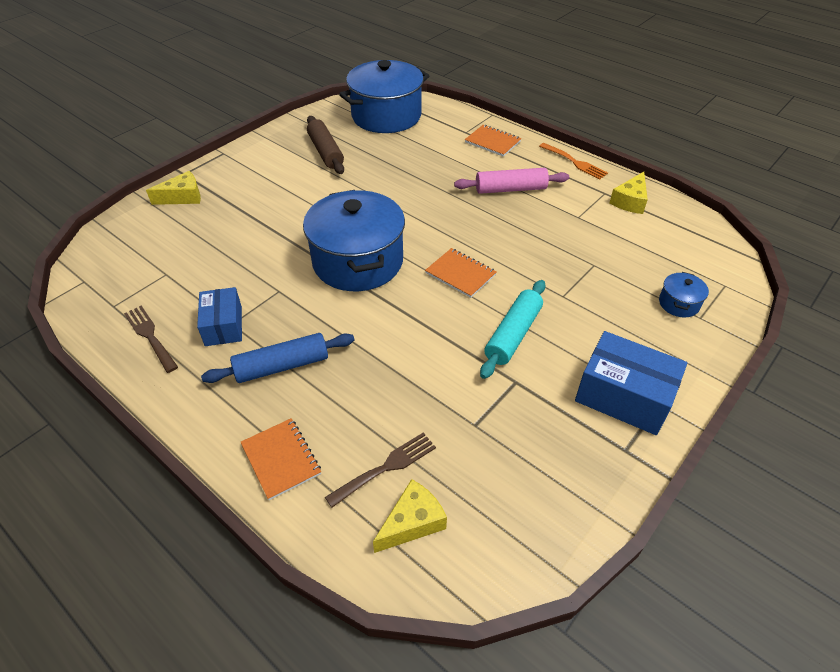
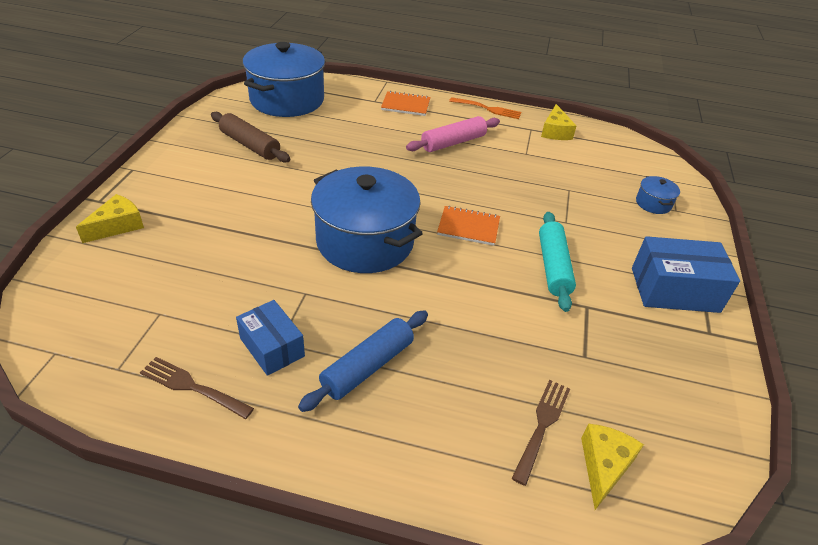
camera: 30 degrees left, 5 degrees down
(281, 459) = (439, 460): orange notebook -> none

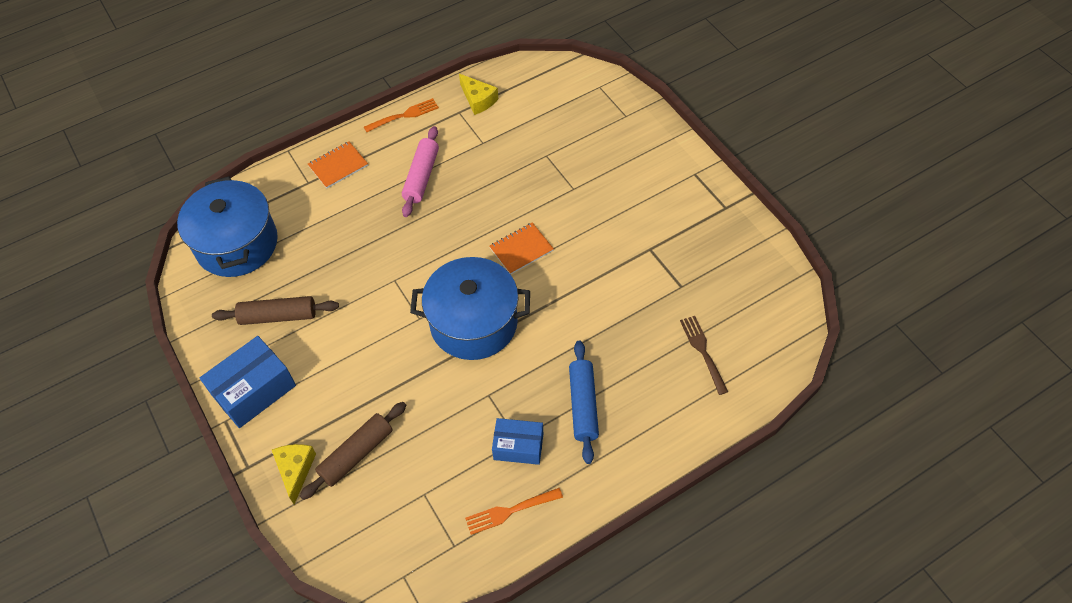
camera: 40 degrees left, 15 degrees up
(164, 249) = (356, 454): none -> brown rolling pin
(192, 387) = (510, 511): brown fork -> orange fork
(553, 267) = (603, 235): turquoise rolling pin -> none
(604, 466) = (750, 345): yellow cheese -> none
(653, 203) = (608, 122): blue pot -> none
(674, 290) = (682, 190): blue box -> blue box (254, 390)

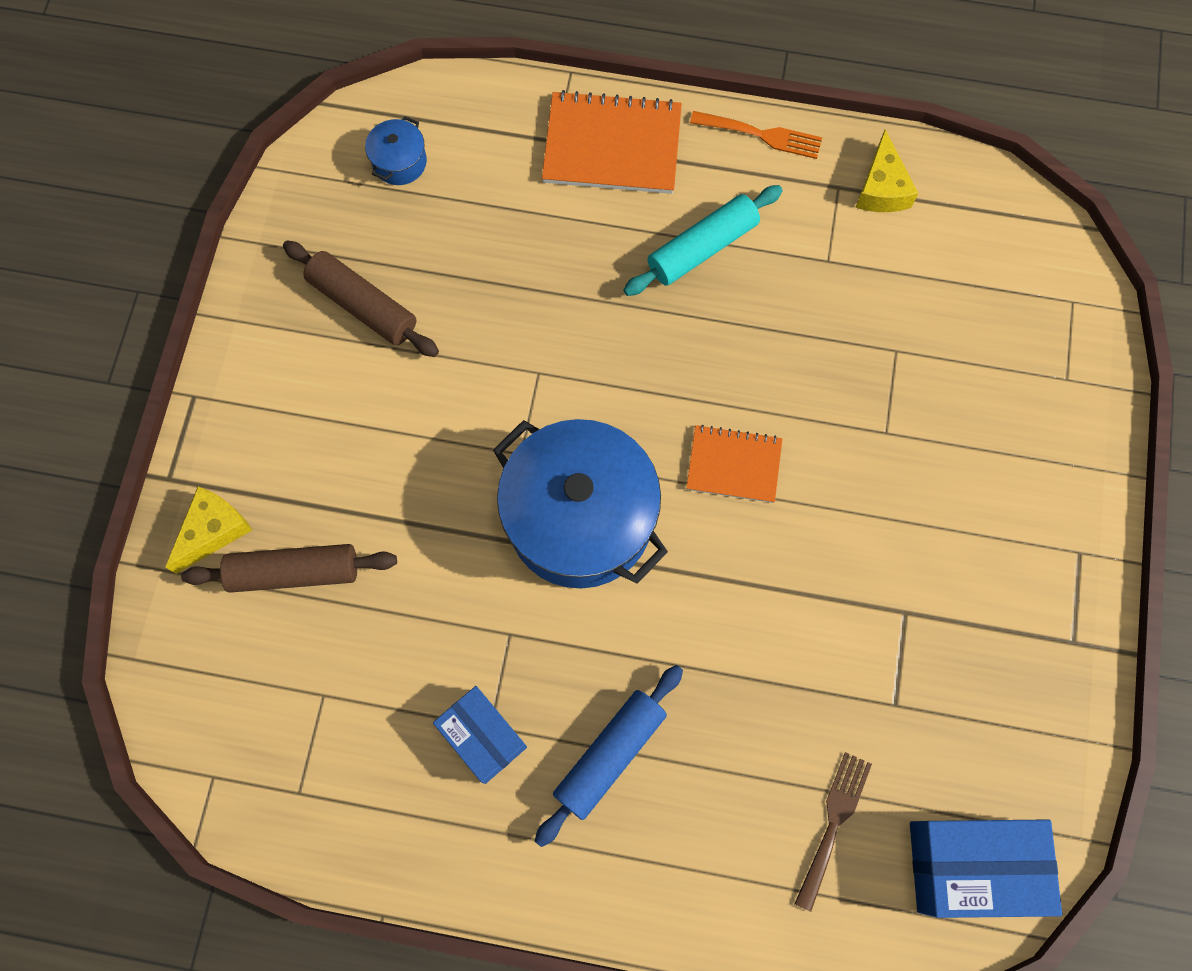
camera: 40 degrees right, 15 degrees up
(237, 244) = (399, 162): blue pot -> blue pot, size x0.41
(254, 390) = (255, 383): blue box -> blue box (972, 866)
(338, 166) = (612, 145): orange notebook -> orange notebook, size x1.61
(421, 177) = (702, 248): pink rolling pin -> turquoise rolling pin
(510, 511) = (397, 811): orange fork -> none

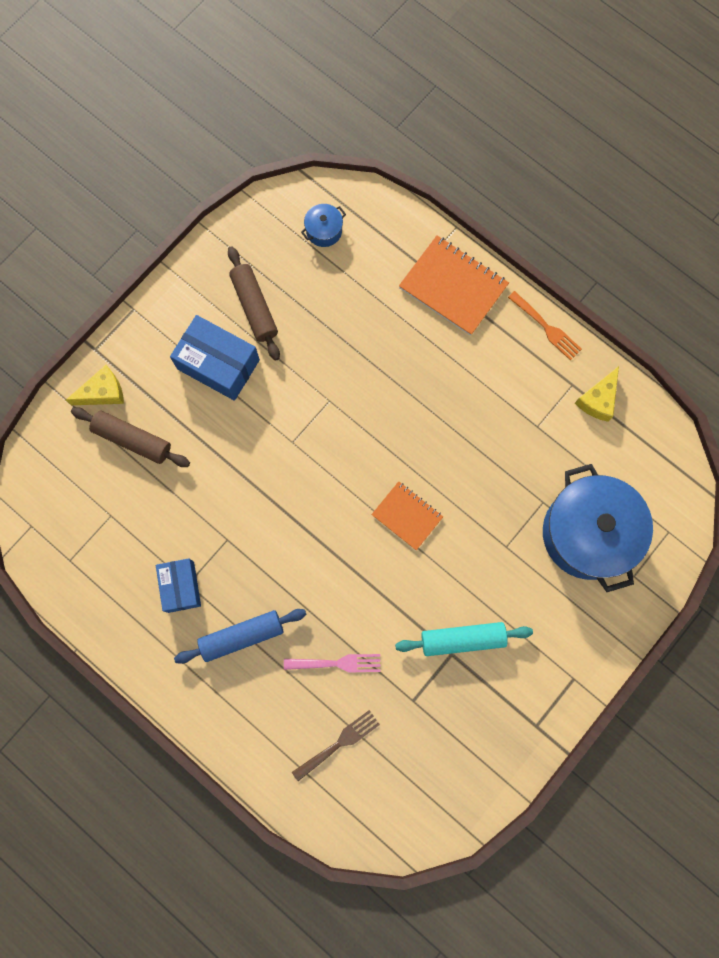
camera: 30 degrees right, 5 degrees up
(580, 519) = (303, 498): blue pot -> blue pot (588, 533)
(702, 248) = (468, 378): turquoise rolling pin -> turquoise rolling pin (462, 639)
(762, 715) = (337, 663): none -> pink fork
(972, 866) = (400, 810): blue box -> blue box (218, 364)

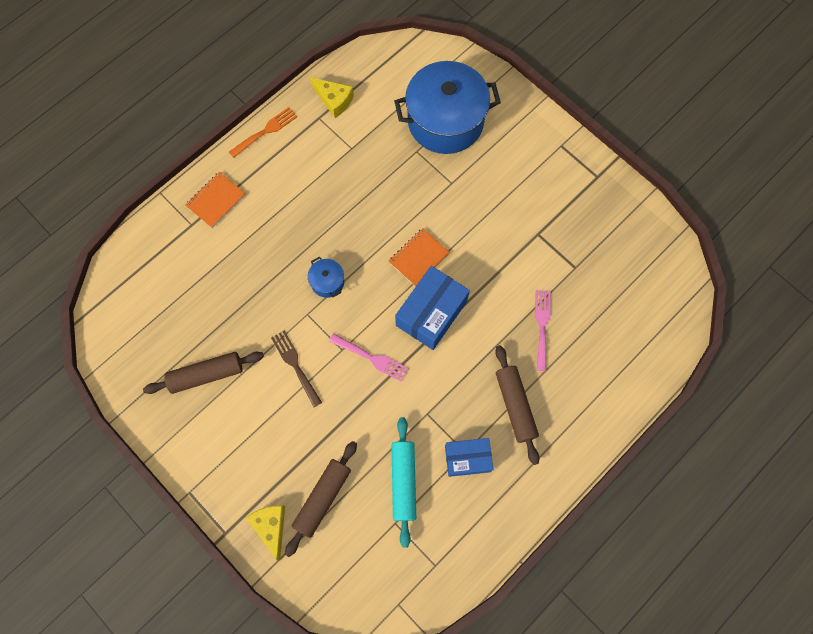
camera: 85 degrees left, 5 degrees down
(218, 364) = (258, 412): blue box -> blue box (431, 313)
(242, 636) = (515, 405): blue rolling pin -> brown rolling pin
(285, 474) = (371, 358): none -> pink fork
(324, 231) = (141, 306): blue pot -> blue pot (327, 282)
(339, 743) = (609, 329): brown fork -> brown fork (295, 365)
(453, 286) = (216, 200): orange notebook -> orange notebook, size x0.62
(462, 639) = (526, 224): turquoise rolling pin -> turquoise rolling pin (404, 481)

